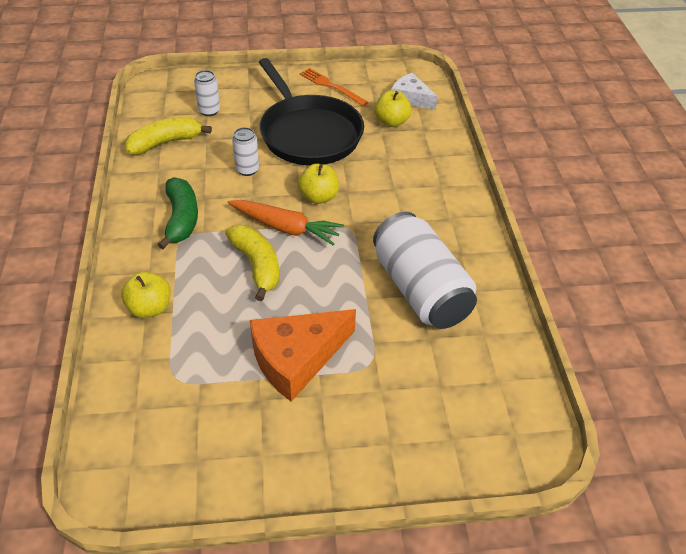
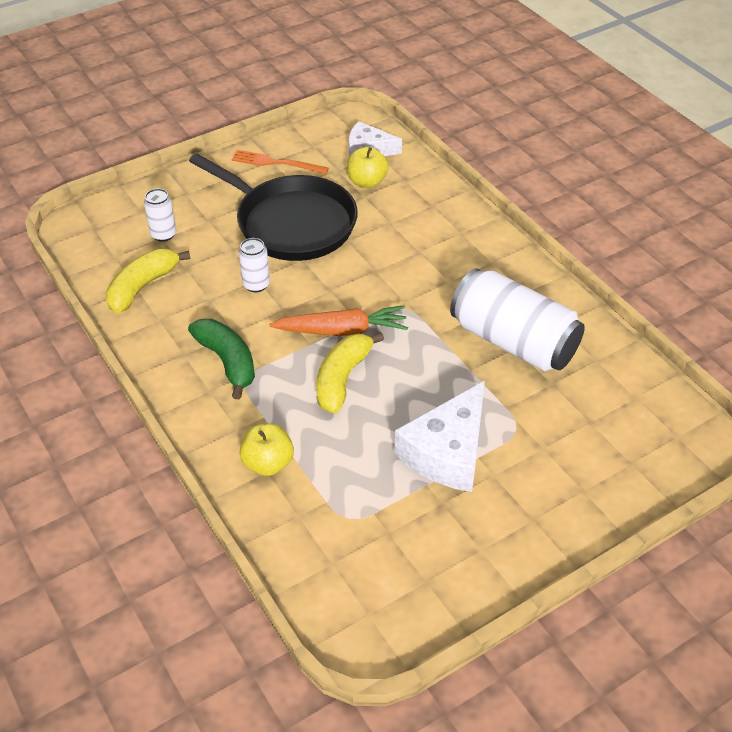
camera: 25 degrees left, 0 degrees up
(257, 265) = (342, 379): yellow banana -> yellow banana turned 105 degrees counterclockwise
(296, 358) = (447, 451): orange cheese -> white cheese
(319, 197) = (352, 287): yellow apple -> none

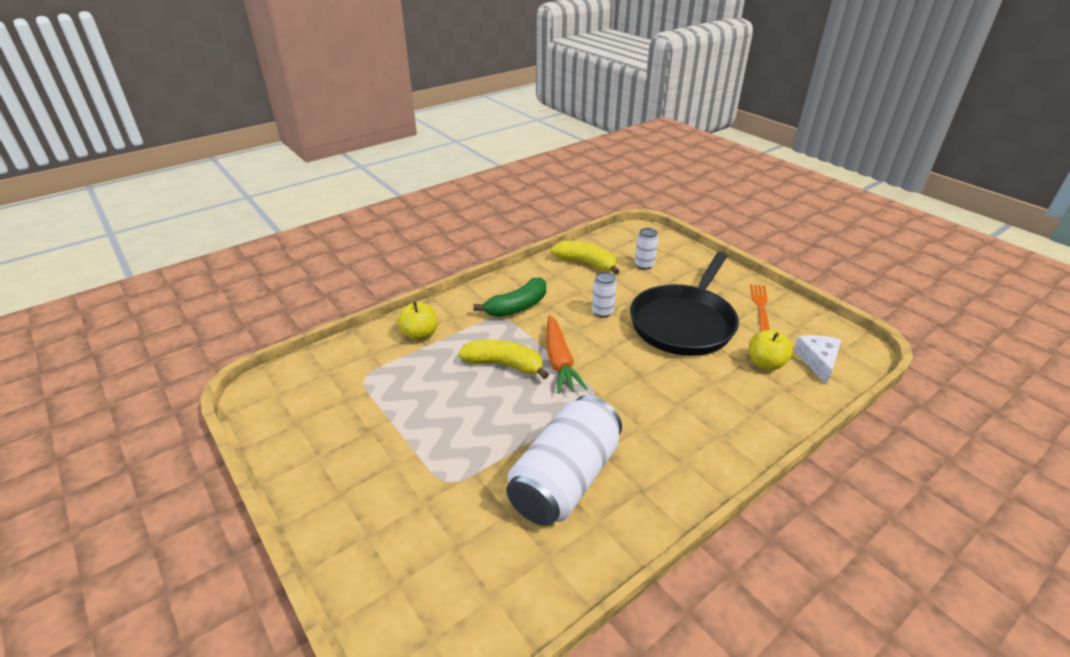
camera: 85 degrees right, 10 degrees down
(447, 451) = (423, 432): white cheese -> none

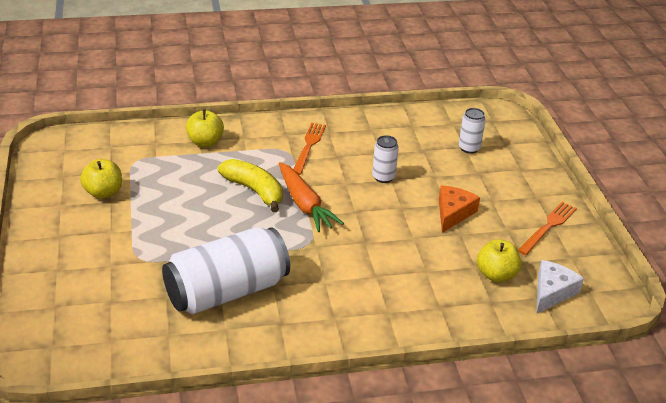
camera: 25 degrees right, 0 degrees up
(355, 423) = (103, 192): none -> yellow apple
(517, 307) = (308, 147): green banana -> orange fork
(559, 361) = (304, 204): orange carrot -> orange carrot turned 45 degrees counterclockwise
(585, 263) = (411, 128): yellow banana -> none
(684, 323) = (453, 213): black pan -> orange cheese

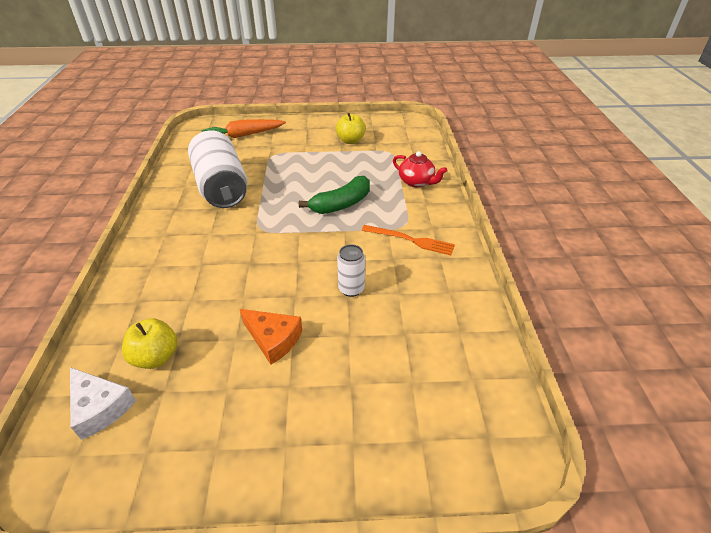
camera: 100 degrees right, 5 degrees up
(205, 142) = (417, 182): yellow apple -> red teapot
(254, 191) = (341, 204): yellow banana -> green banana
(304, 204) = (316, 230): orange carrot -> orange carrot (243, 135)
(469, 148) = (409, 386): white can -> none
(548, 227) = (214, 441): orange fork -> none

